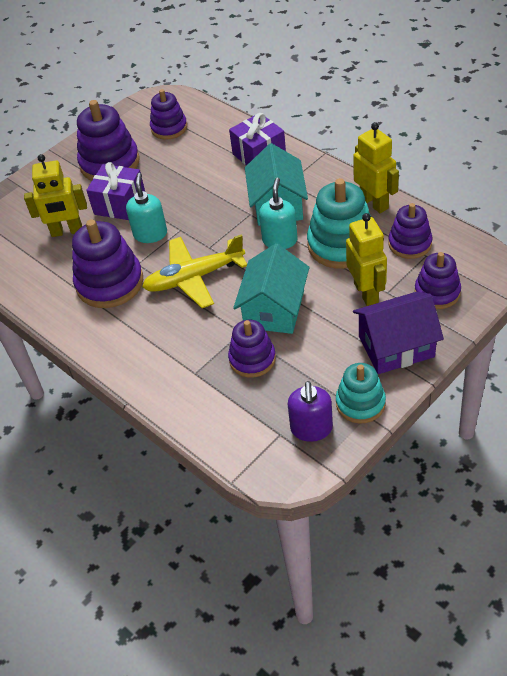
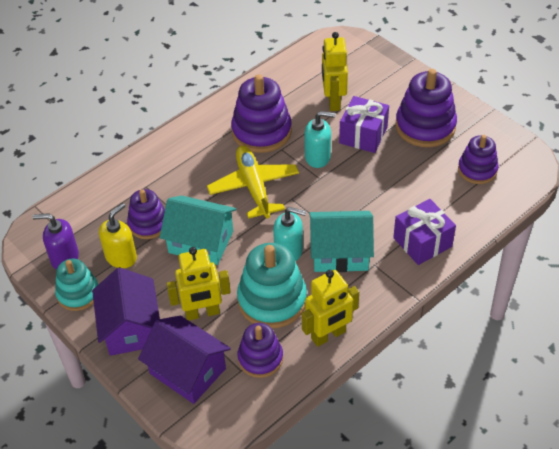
camera: 90 degrees right, 0 degrees up
(303, 374) = (121, 257): none -> yellow soap dispenser
(437, 292) = (187, 371): purple stacking toy -> purple house

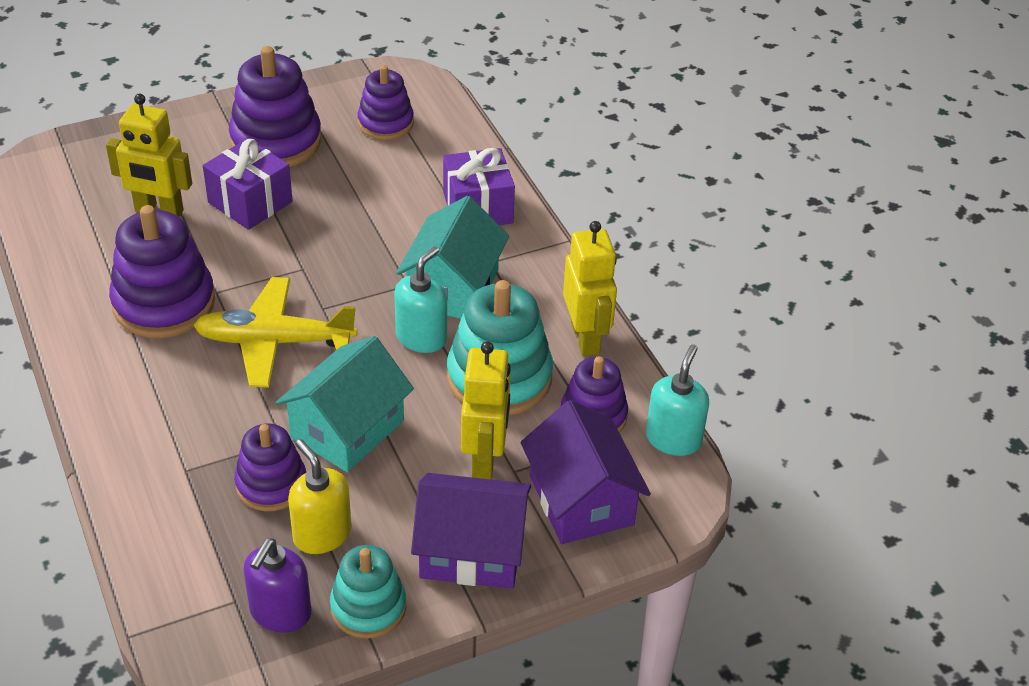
camera: 75 degrees left, 5 degrees down
(187, 371) = (581, 500): purple house -> purple house turned 75 degrees counterclockwise
(318, 157) = (260, 259): turquoise soap dispenser -> turquoise soap dispenser (673, 439)

